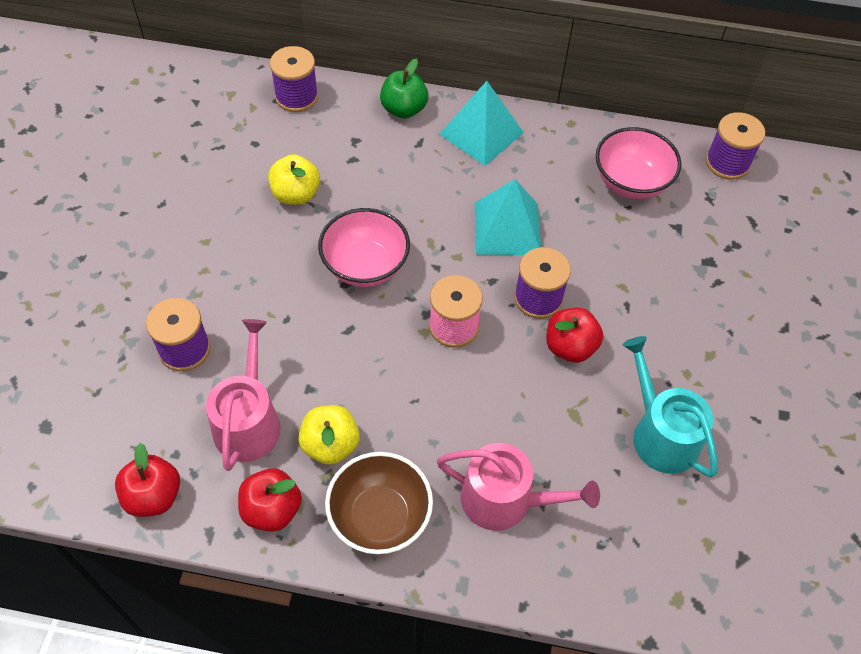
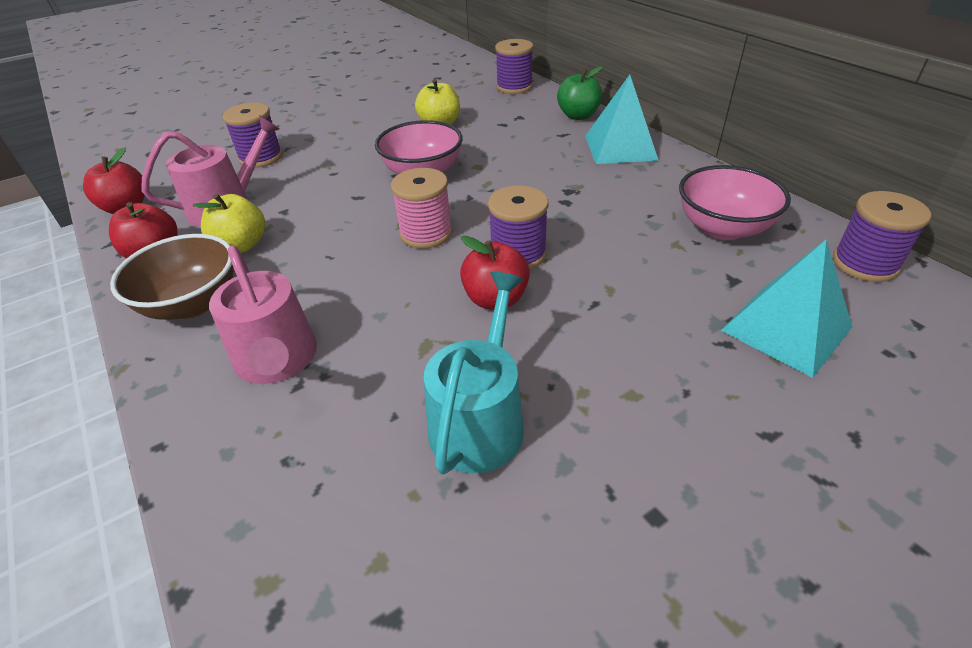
camera: 50 degrees right, 15 degrees down
(507, 228) = (559, 203): turquoise pyramid -> turquoise pyramid (786, 328)

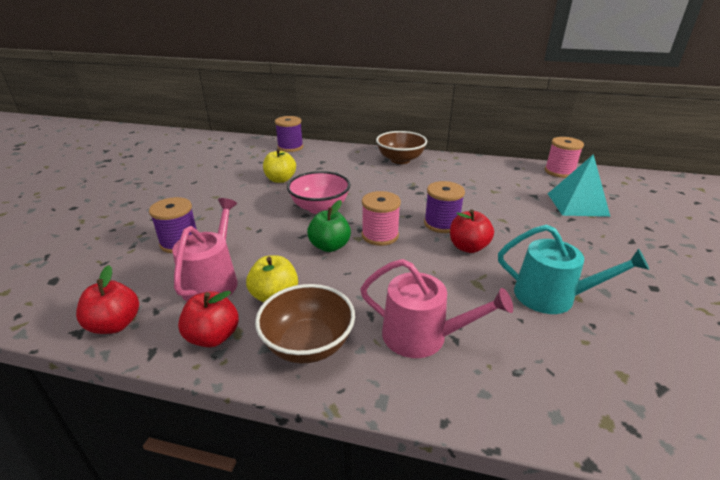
camera: 45 degrees left, 10 degrees down
(480, 419) = (552, 296): turquoise watering can -> turquoise watering can turned 135 degrees clockwise
(578, 116) = (353, 151): green apple -> green apple (329, 246)
(620, 147) = (400, 160): turquoise pyramid -> brown bowl
(723, 228) = (498, 178): pink bowl -> none
(864, 264) = (559, 172): purple spool -> pink spool

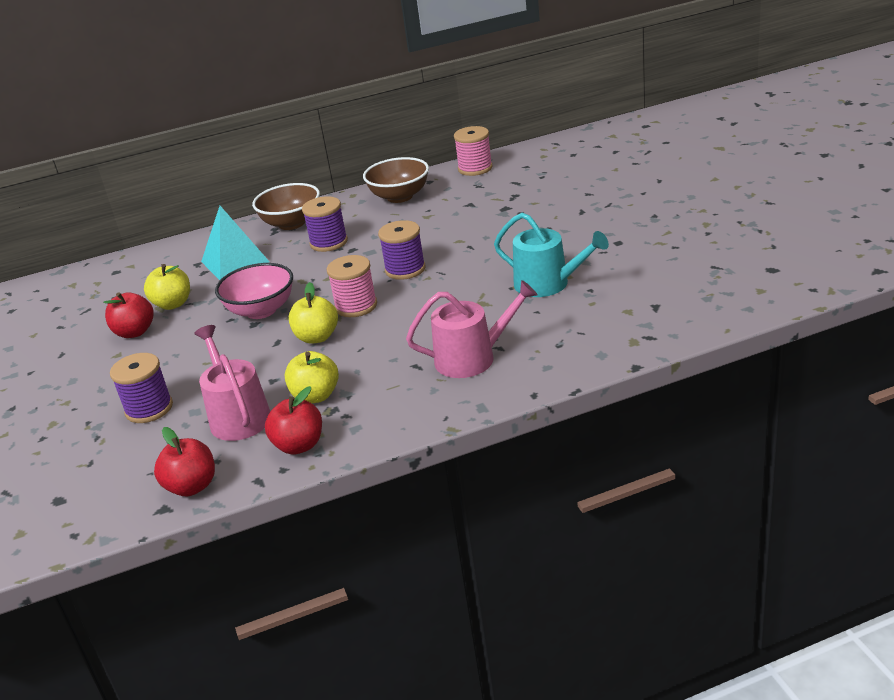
camera: 30 degrees left, 0 degrees up
(290, 147) = (130, 264): purple spool -> purple spool (329, 242)
(308, 345) = (388, 408): brown bowl -> brown bowl (399, 197)
(329, 246) = (317, 337): green apple -> yellow apple
(468, 247) = (449, 278): red apple -> red apple (135, 332)
(552, 296) = (548, 284): turquoise watering can -> turquoise watering can turned 45 degrees clockwise
(577, 204) = (515, 196): turquoise pyramid -> turquoise pyramid (235, 261)

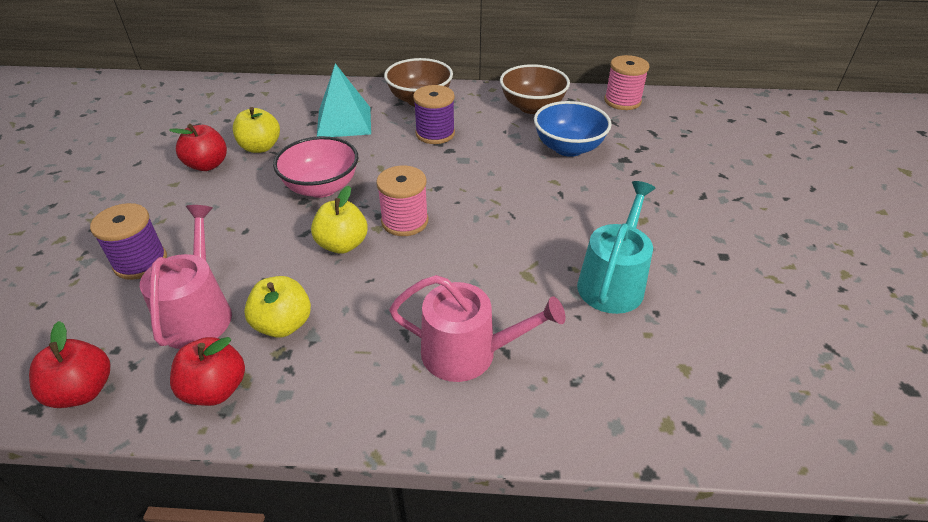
camera: 20 degrees right, 10 degrees up
(405, 269) = (480, 195): purple spool -> none
(453, 215) = (568, 148): none -> blue bowl
(548, 284) = (613, 282): turquoise watering can -> turquoise watering can turned 120 degrees counterclockwise

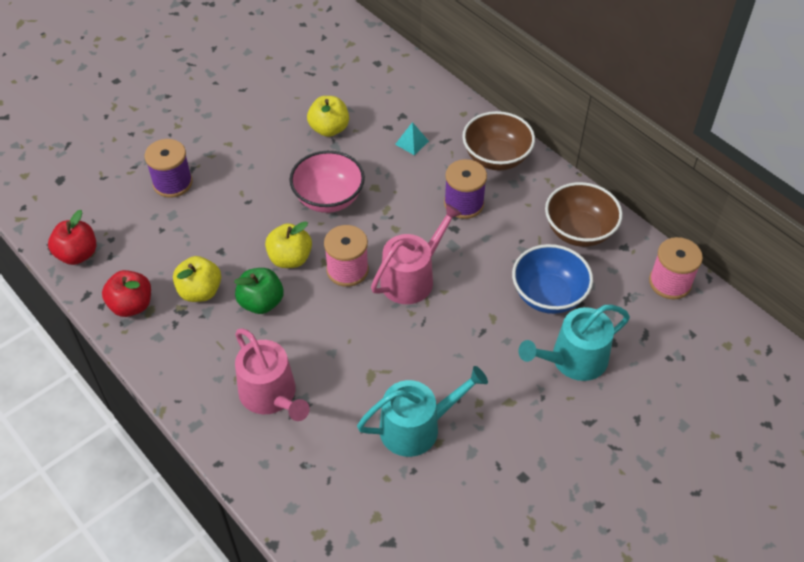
camera: 45 degrees right, 10 degrees up
(199, 313) = (168, 247): pink watering can -> pink watering can (412, 277)
(207, 165) = (280, 122): red apple -> none
(344, 122) = (412, 142): turquoise pyramid -> turquoise pyramid, size x0.47
(359, 291) = (261, 302): none -> green apple
(639, 171) = (573, 360): none -> turquoise watering can

